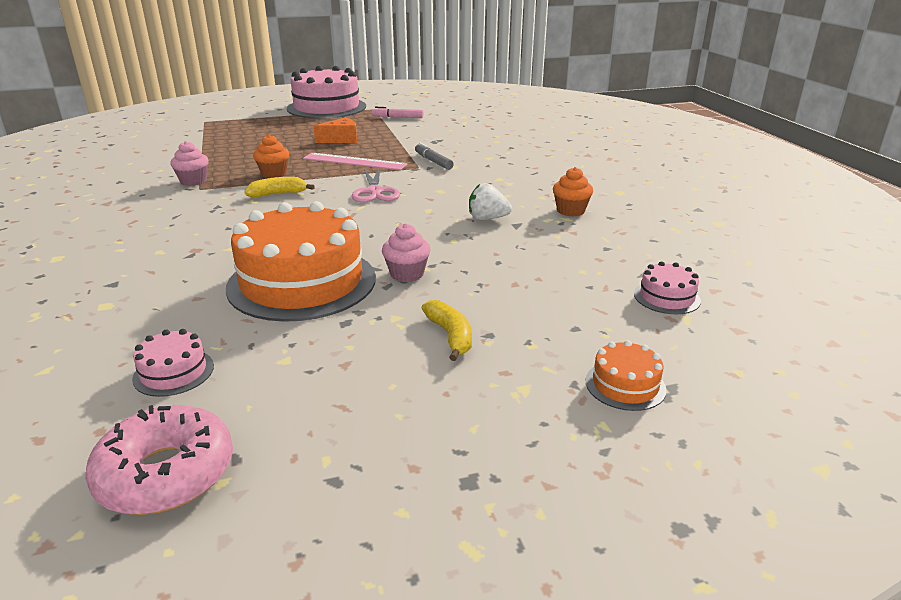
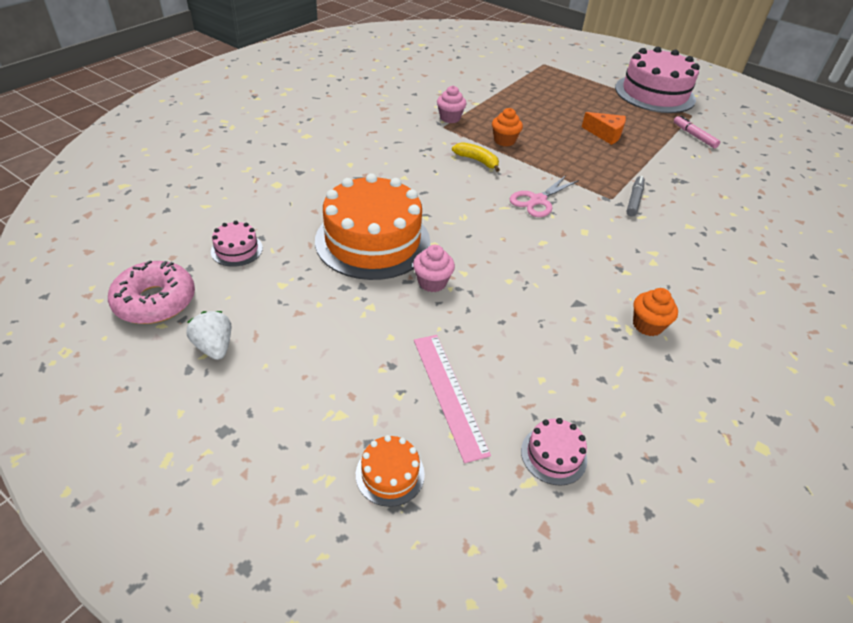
camera: 50 degrees right, 15 degrees up
(354, 162) = (575, 163): pink ruler -> pink ruler (448, 394)
(450, 336) = (372, 346): yellow banana -> none
(487, 219) = (567, 281): white strawberry -> white strawberry (214, 347)

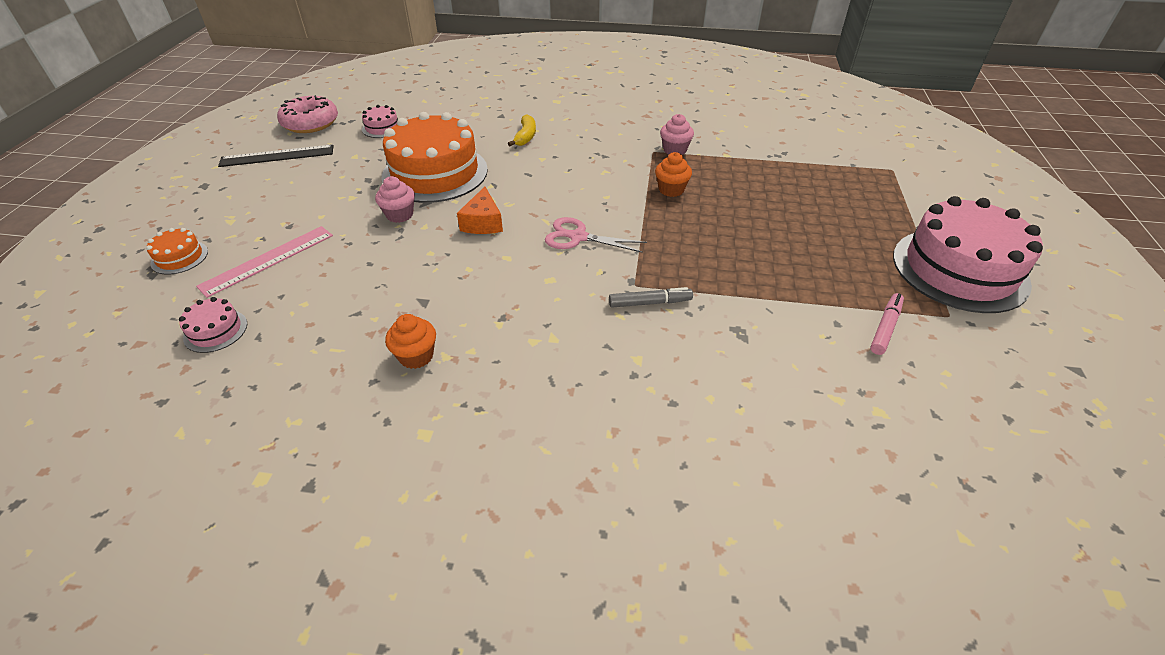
camera: 65 degrees right, 0 degrees up
(214, 347) = (277, 156): white strawberry -> black ruler
(477, 161) = (612, 185): yellow banana -> yellow banana (525, 136)
(605, 134) = (779, 251): orange cheese -> orange cheese (483, 222)

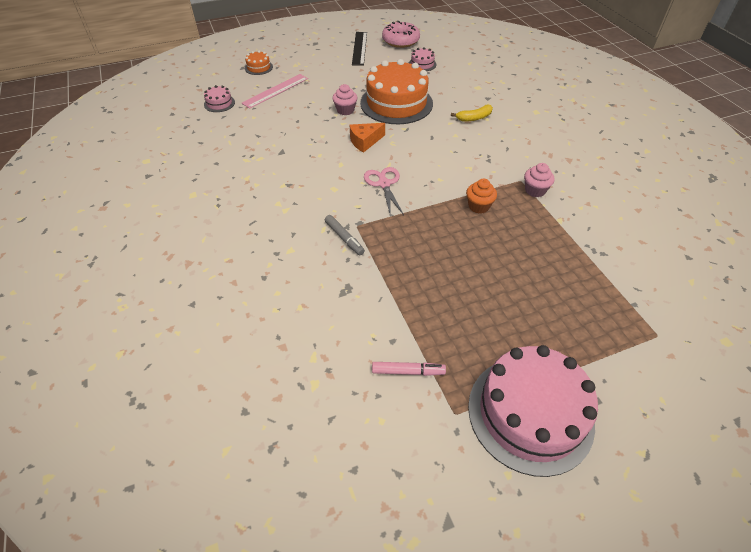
camera: 60 degrees right, 5 degrees up
(268, 260) = (275, 91): pink ruler -> pink ruler turned 60 degrees counterclockwise
(277, 156) = (359, 48): black ruler -> black ruler turned 45 degrees clockwise
(416, 356) = (240, 168): orange cupcake -> none

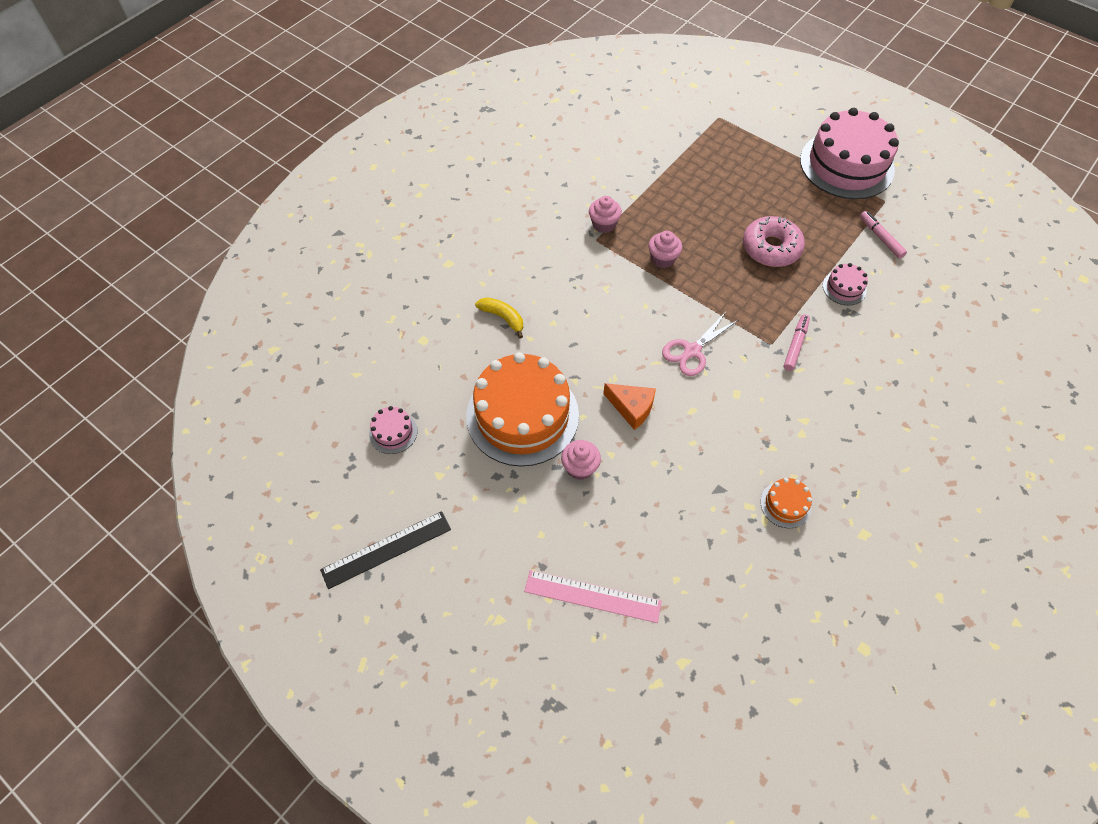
camera: 120 degrees left, 10 degrees up
(219, 103) = (679, 657): pink cake -> pink cake (844, 288)
(258, 67) = (542, 677): orange cake -> orange cake (785, 504)
(344, 238) = (795, 345): grey marker -> pink marker
(400, 41) = (327, 499): pink donut -> pink donut (771, 248)
(478, 206) = (662, 259): orange cupcake -> pink cupcake

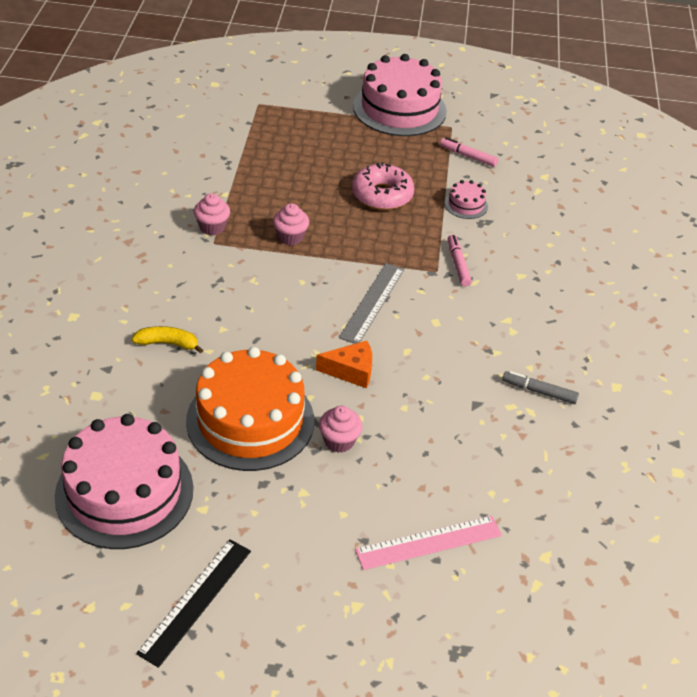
camera: 35 degrees left, 15 degrees down
(393, 432) = (124, 492): pink cake -> pink cake, size x2.37
(692, 351) = (372, 303): pink scissors -> grey ruler
(785, 504) = (539, 391): orange cake -> grey marker

